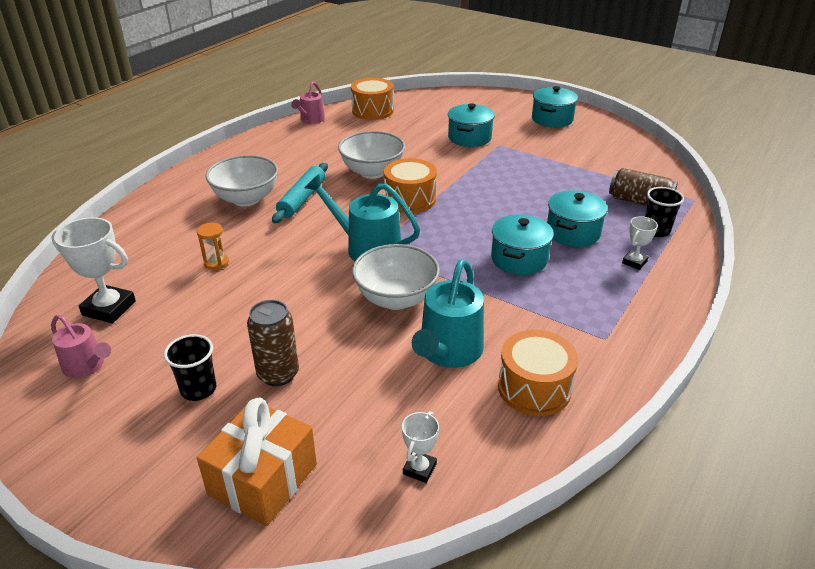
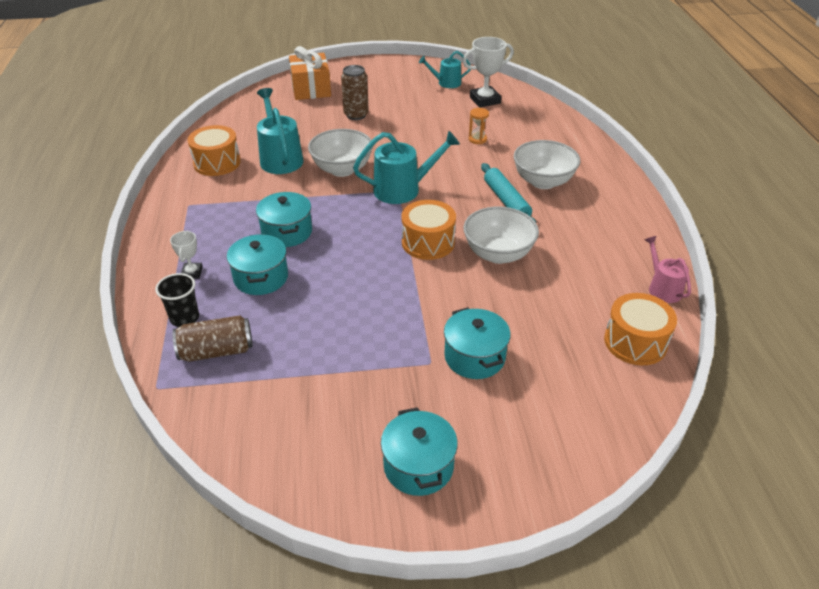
camera: 140 degrees right, 5 degrees up
(86, 366) = (446, 83): pink watering can -> turquoise watering can
(198, 389) = (383, 97): black cup -> none
(419, 469) = (249, 115): white trophy -> none

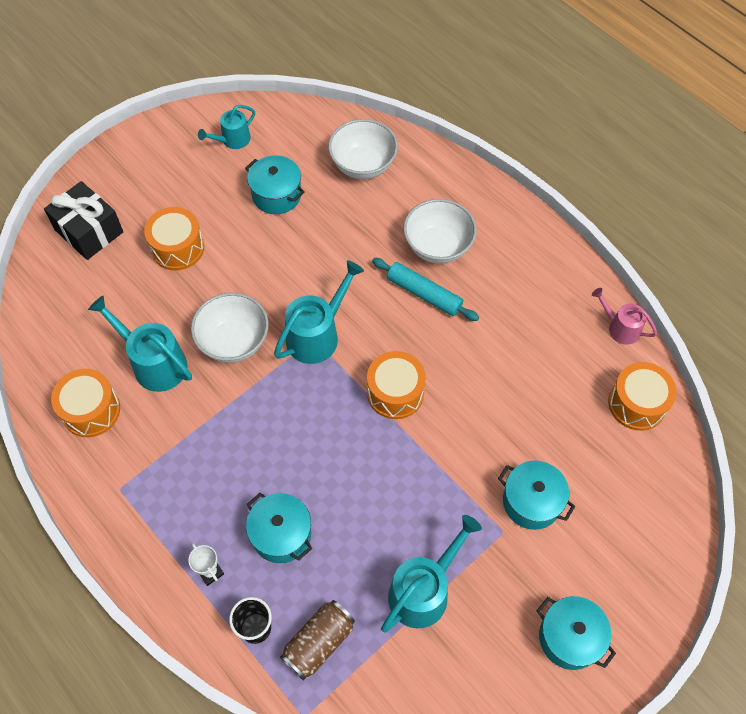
camera: 35 degrees left, 20 degrees up
(287, 232) = (254, 462): turquoise pot -> turquoise pot (276, 195)
(311, 89) = (89, 231): orange gift -> black gift
(327, 364) = (423, 591): none -> turquoise watering can
(356, 115) = (178, 248): brown can -> orange drum
(477, 139) = (333, 217): orange hourglass -> none
(485, 100) = (295, 149): white trophy -> none
(498, 254) = (466, 369): white bowl -> white bowl (363, 165)

